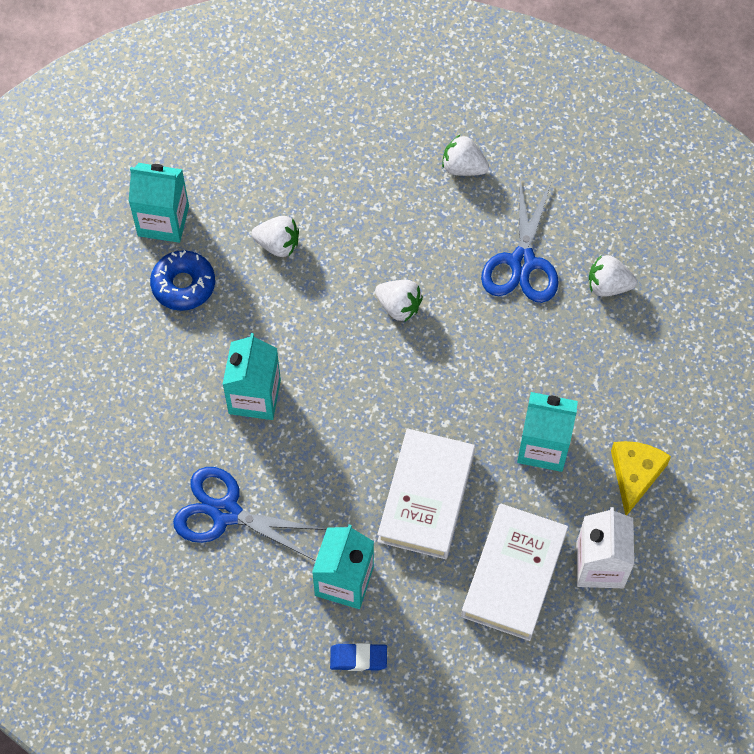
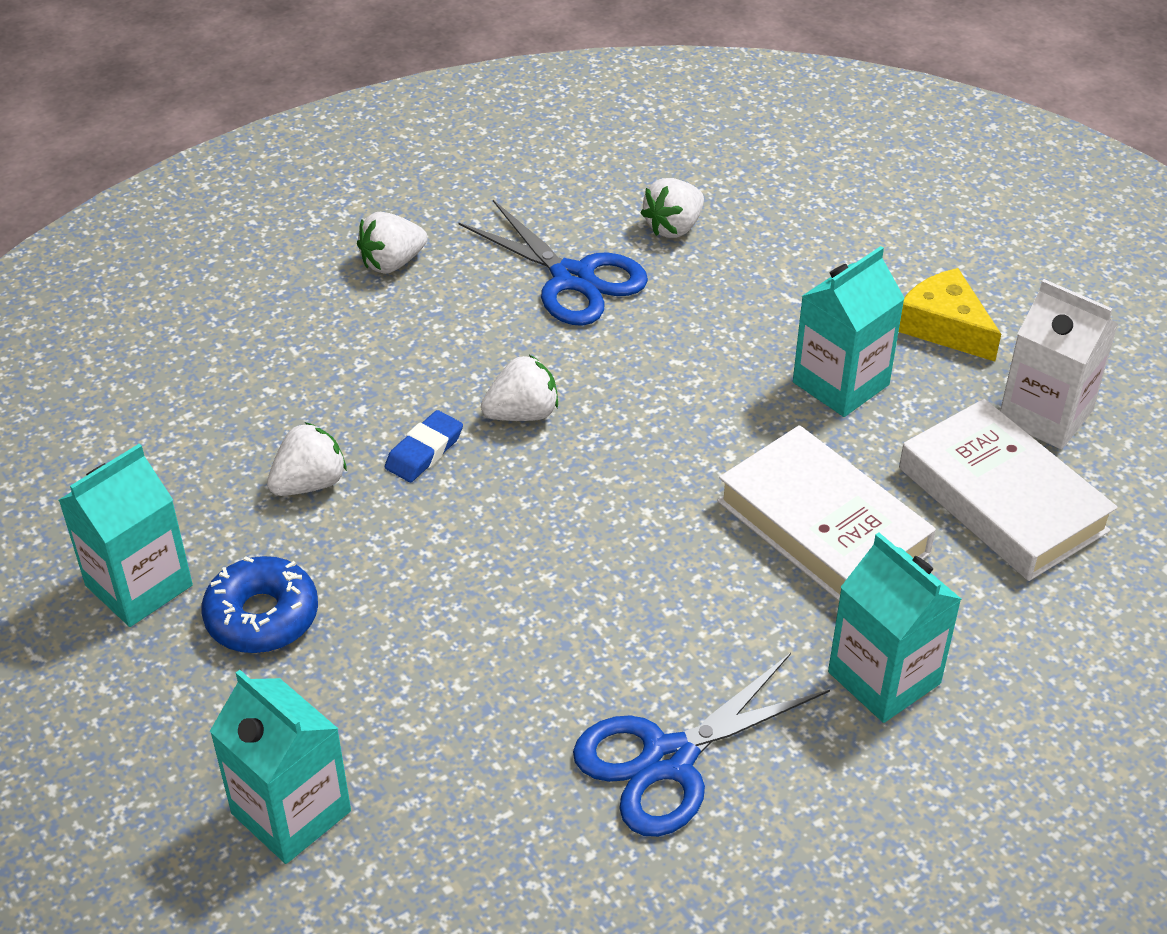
camera: 55 degrees left, 20 degrees down
(254, 396) = (513, 628): turquoise carton -> turquoise carton (291, 812)
(358, 658) = (1018, 724): blue eraser -> blue eraser (424, 451)

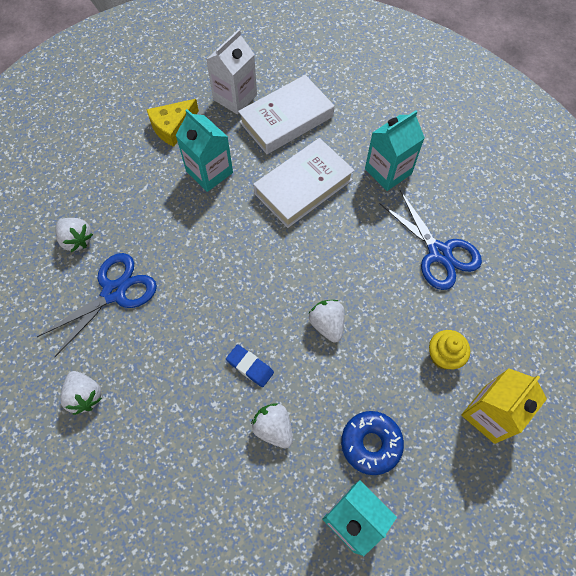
camera: 90 degrees left, 20 degrees up
(291, 812) = (489, 414): turquoise carton -> yellow carton
(423, 744) = (443, 356): none -> yellow cupcake
(522, 414) = (223, 317): white strawberry -> white strawberry (327, 324)

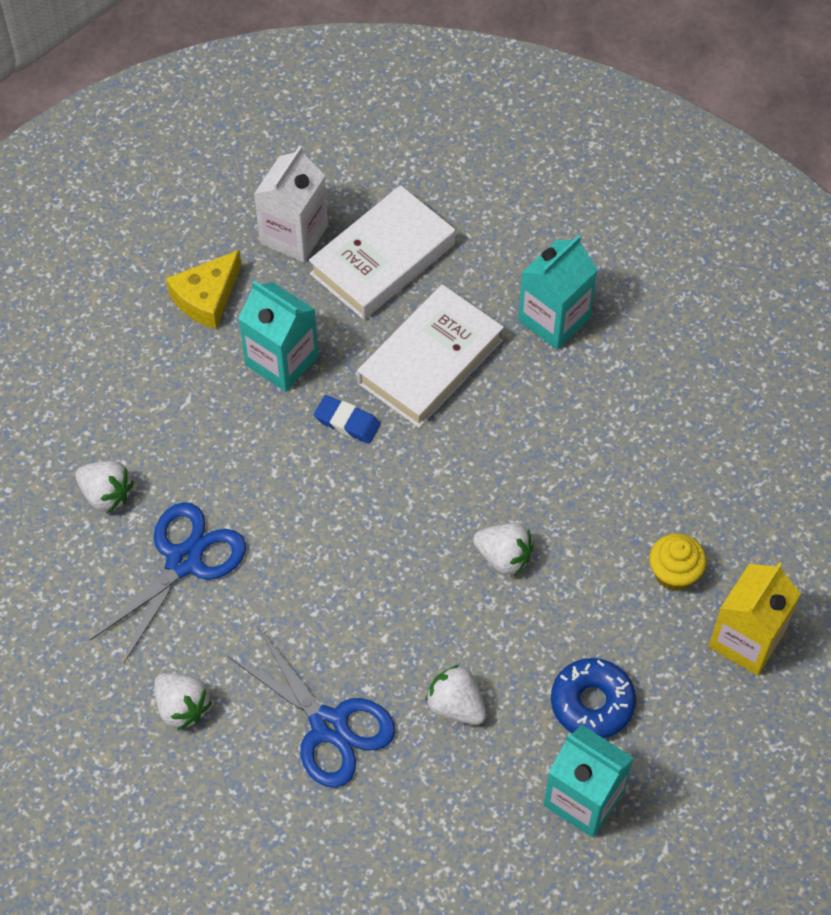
camera: 10 degrees left, 5 degrees down
(250, 366) = (406, 631): blue eraser -> blue eraser (347, 422)
(327, 324) = (504, 557): white strawberry -> white strawberry turned 150 degrees clockwise
(439, 253) = (648, 430): blue scissors -> blue scissors (329, 725)

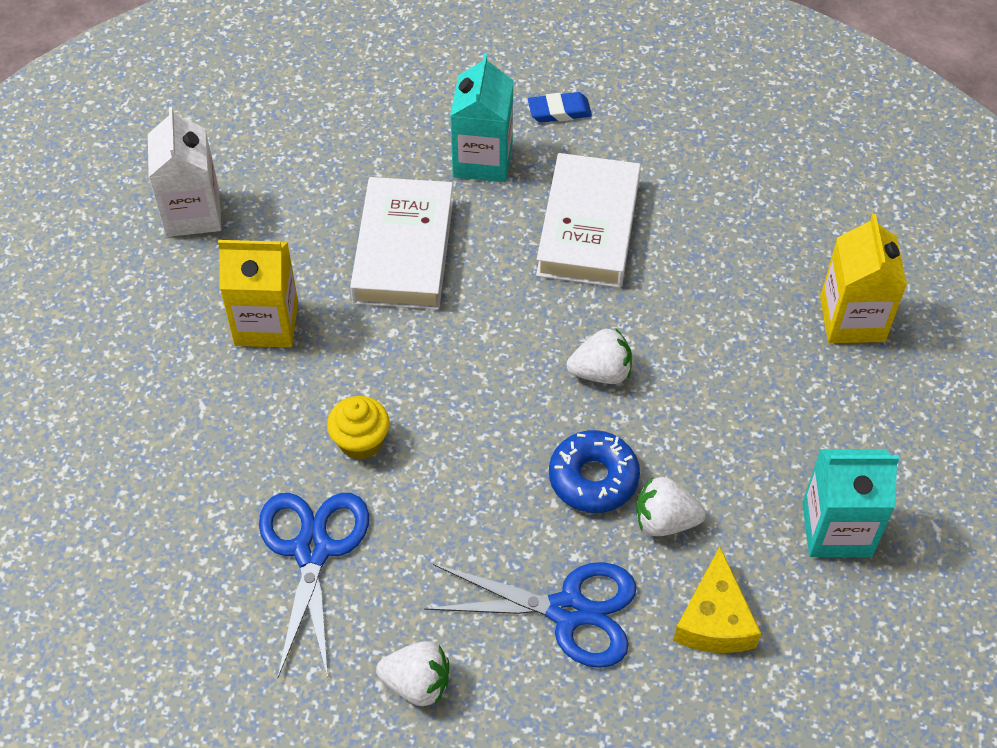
camera: 35 degrees left, 5 degrees down
(106, 494) = (187, 536): white strawberry -> none
(206, 297) = (150, 308): yellow cheese -> yellow cheese (714, 619)
(281, 361) = (266, 323): turquoise carton -> yellow carton
(347, 422) = (369, 341): blue eraser -> blue eraser (559, 111)
(382, 259) = (292, 191): white book -> white book (588, 228)
(592, 703) = (776, 446): blue donut -> blue donut (593, 478)
(674, 573) = (751, 302): yellow cupcake -> yellow cupcake (360, 441)

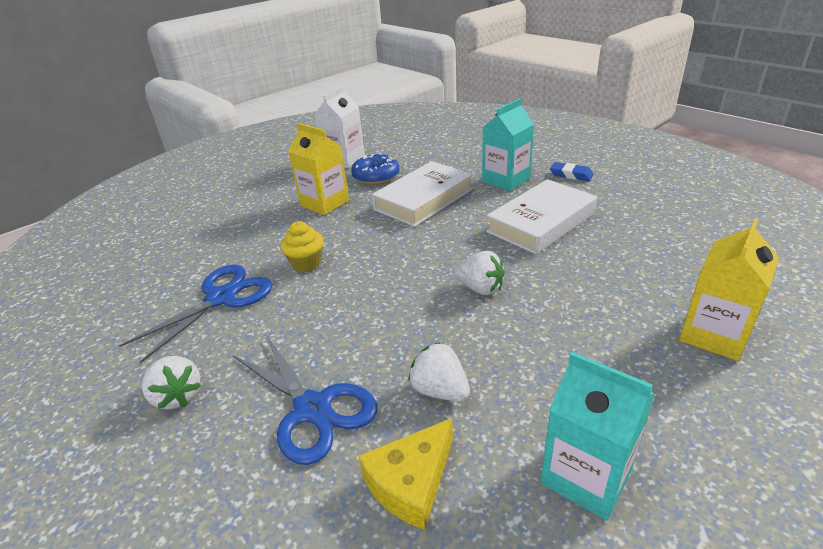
camera: 40 degrees right, 20 degrees down
(593, 478) = (416, 340): blue donut -> blue donut (376, 176)

